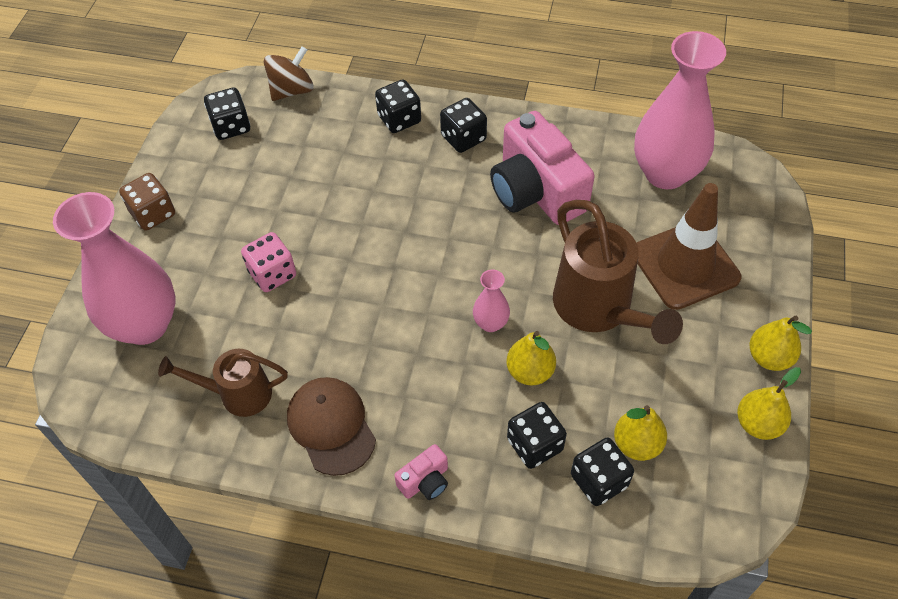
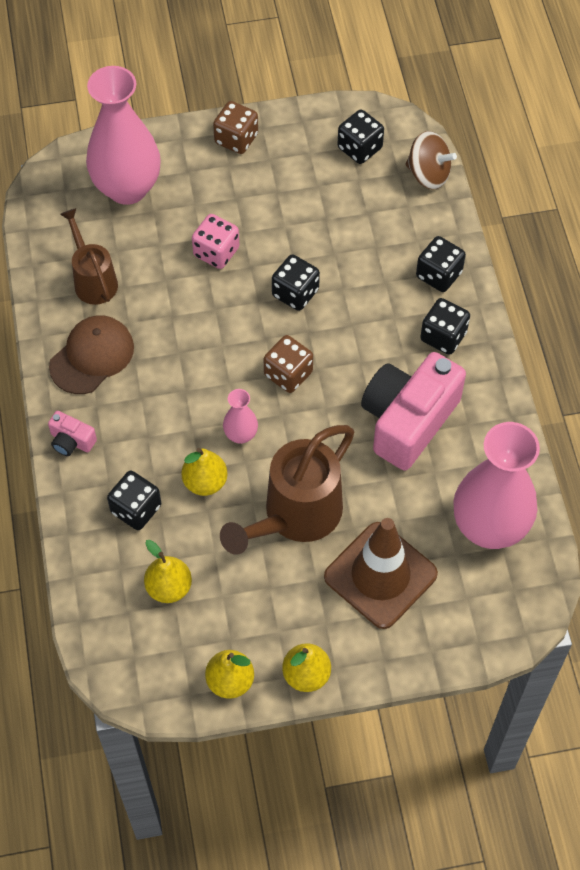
camera: 65 degrees right, 5 degrees up
(442, 262) = (288, 374): none -> brown dice
(599, 480) = (122, 568): black dice -> black dice (295, 293)

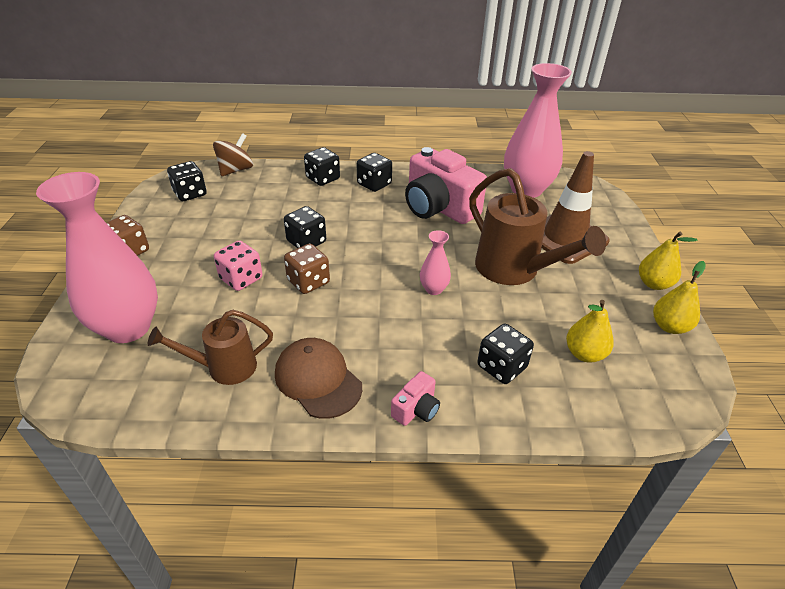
camera: 80 degrees left, 20 degrees down
(205, 482) = (477, 316): yellow pear -> none
(288, 374) = (382, 256): brown dice -> brown dice (308, 282)

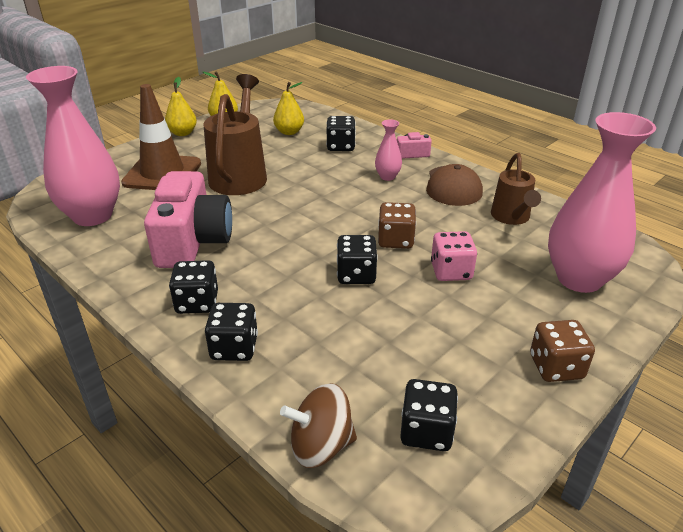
camera: 135 degrees left, 5 degrees down
(224, 368) = (511, 218): brown watering can -> brown watering can turned 60 degrees clockwise
(433, 289) = (312, 191): pink vase -> pink vase (387, 177)

